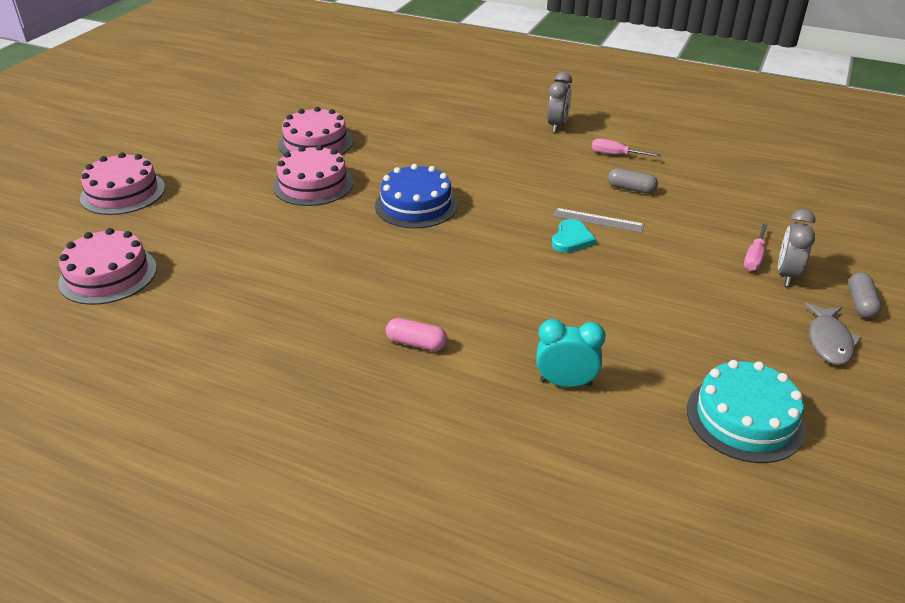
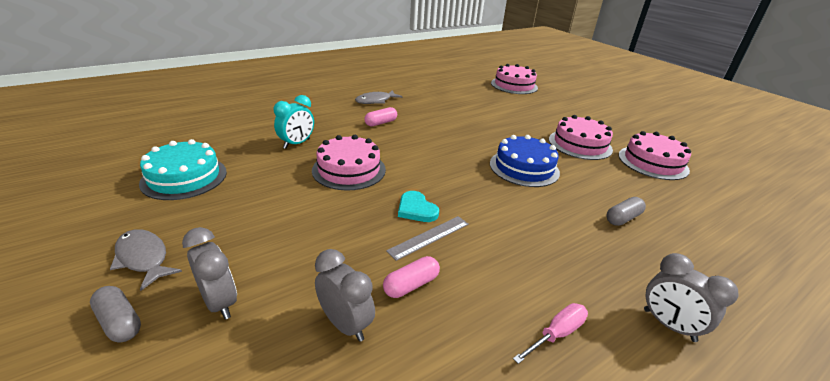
camera: 120 degrees right, 5 degrees down
(123, 192) = (598, 100): pink cake -> pink cake (349, 170)
(335, 390) = (375, 101): none -> grey fish
(631, 189) = (465, 294): grey capsule -> grey capsule (623, 218)
(655, 210) = (411, 285): none -> pink capsule
(719, 220) = (345, 324): none -> grey clock
(754, 257) = (267, 300): pink screwdriver -> none

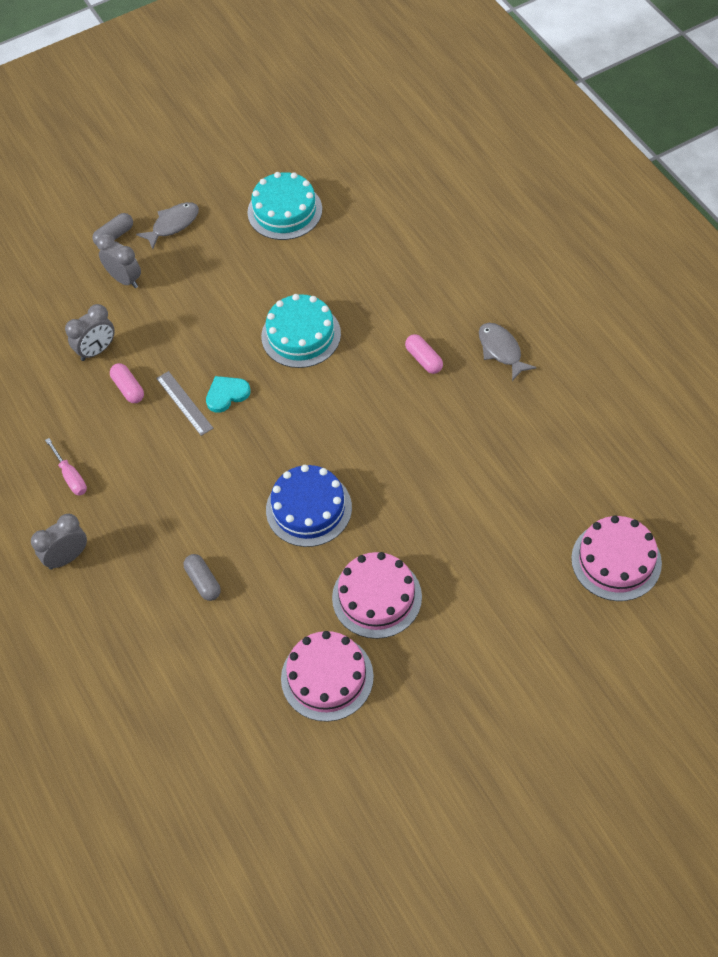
camera: 100 degrees right, 25 degrees up
(220, 302) = (124, 279): grey clock -> grey clock turned 105 degrees counterclockwise
(297, 144) = (358, 282): turquoise clock -> none
(349, 170) = (301, 335): pink cake -> turquoise cake

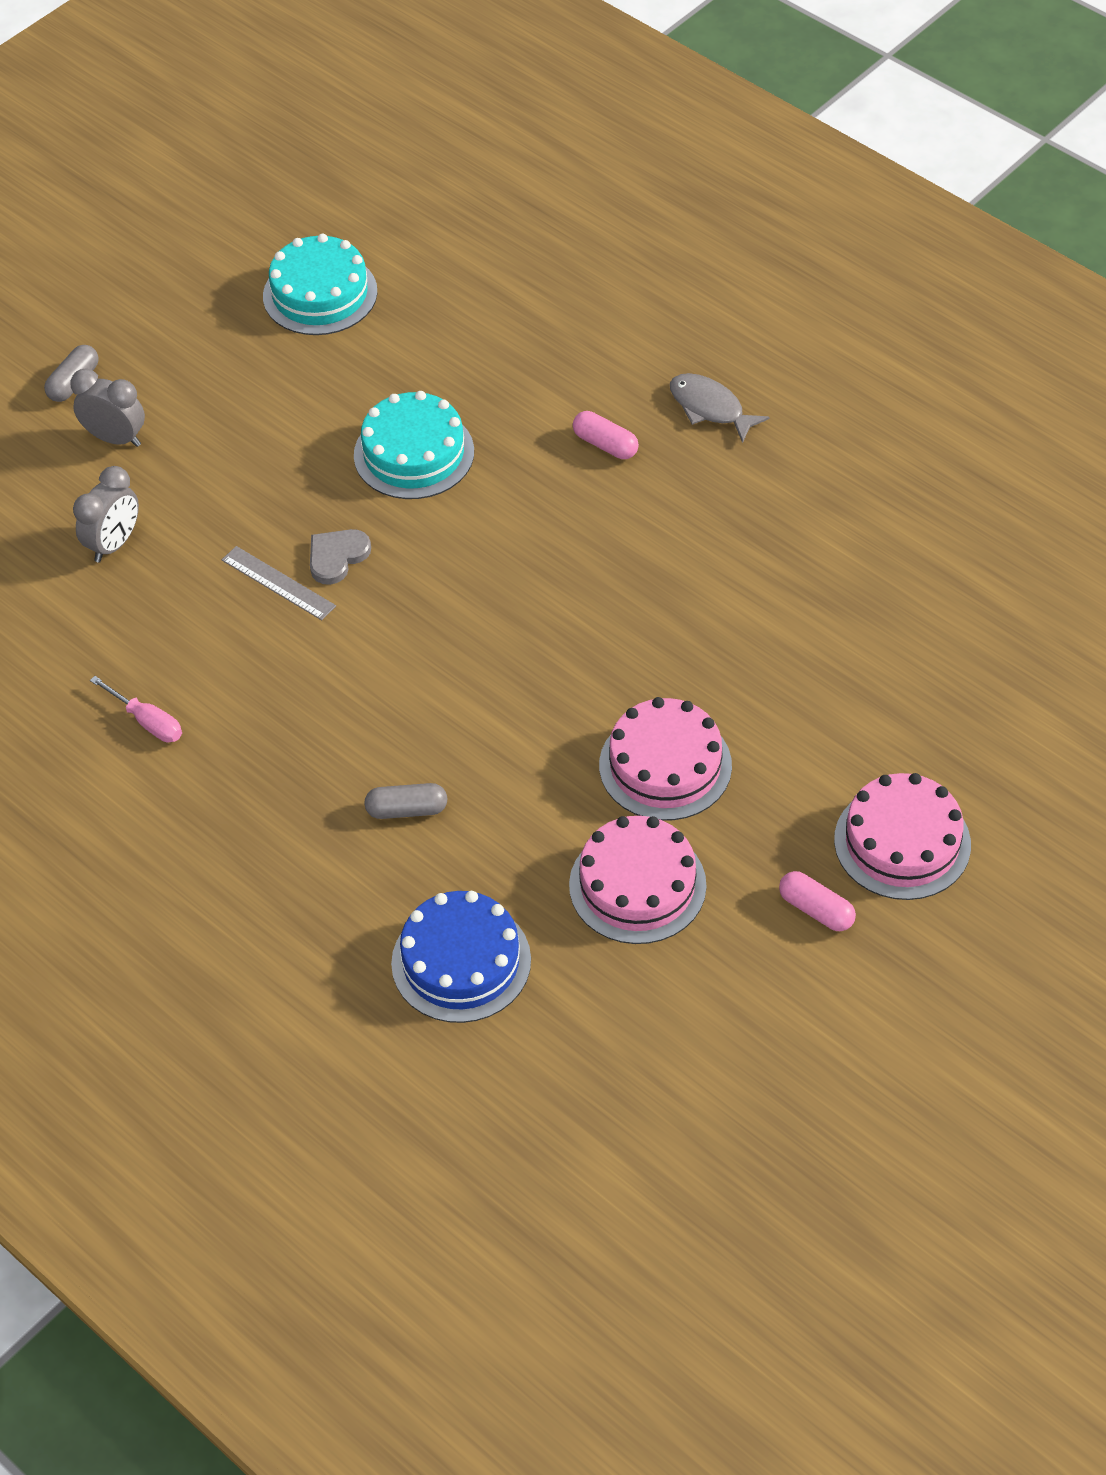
camera: 20 degrees left, 5 degrees down
(67, 557) = (189, 830): grey clock -> none
(128, 388) = (185, 583): pink capsule -> pink capsule (816, 910)
(173, 224) = (158, 348): grey fish -> none
(203, 582) = (407, 810): grey capsule -> grey capsule turned 45 degrees counterclockwise
(226, 394) = (337, 557): turquoise heart -> grey heart
(308, 508) = (520, 677): blue cake -> blue cake (461, 961)
(616, 560) = (975, 636): pink cake -> pink cake (902, 842)

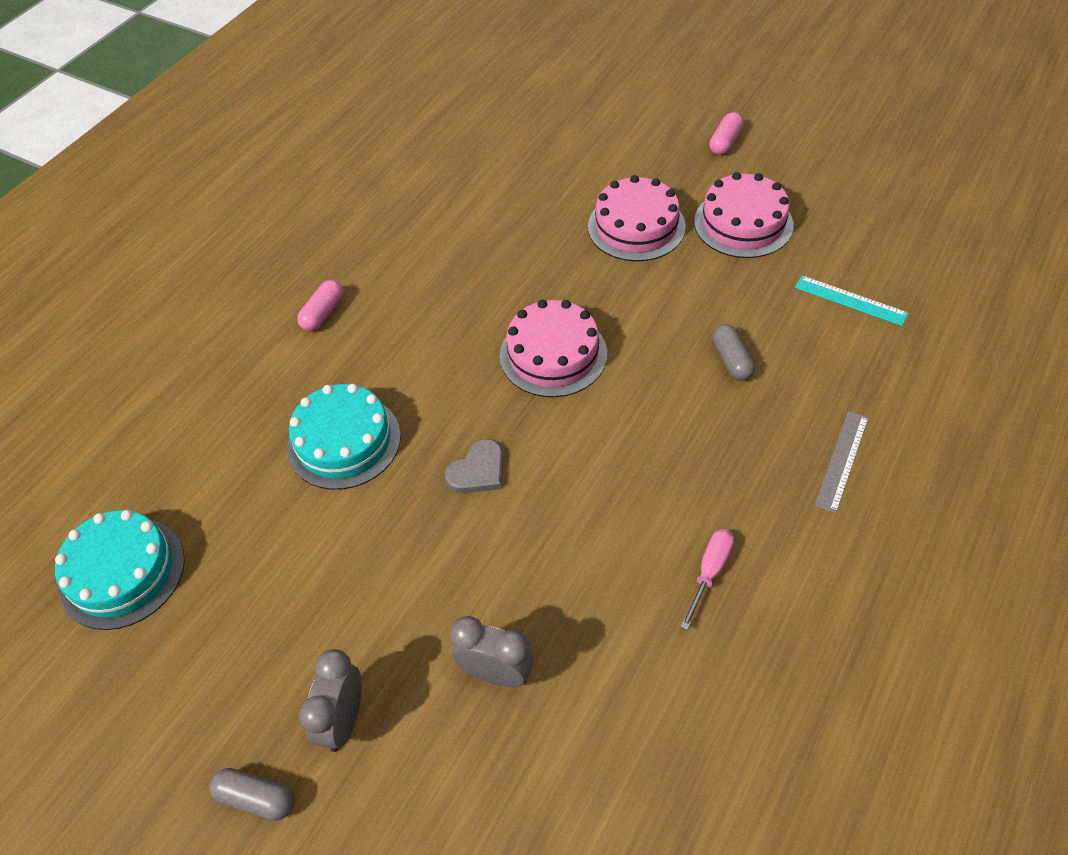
camera: 100 degrees left, 0 degrees up
(278, 583) = (518, 509): grey ruler -> grey ruler (841, 460)
(337, 557) = (478, 470): grey heart -> grey heart turned 75 degrees counterclockwise
(461, 961) = (850, 300): blue cake -> turquoise ruler
(710, 408) = (278, 259): grey fish -> none
(902, 842) = (658, 114): pink cake -> pink cake (553, 354)

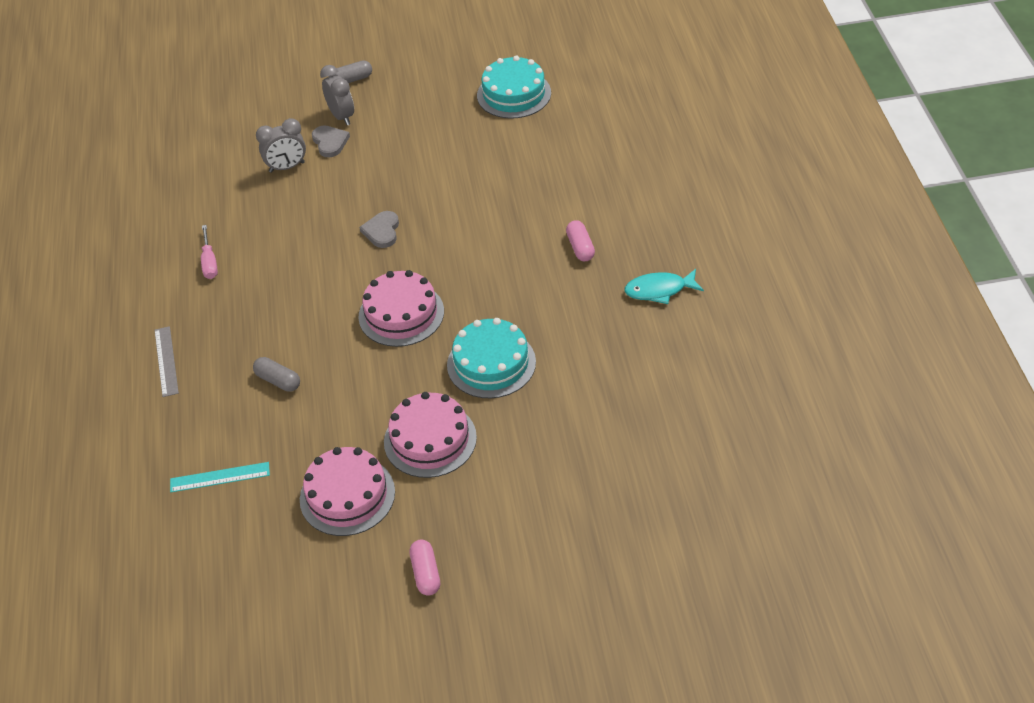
camera: 140 degrees right, 5 degrees down
(318, 232) = (659, 290): none -> turquoise fish
(344, 441) = (475, 199): turquoise cake -> turquoise cake (491, 363)
(404, 676) = (330, 142): none -> grey heart

